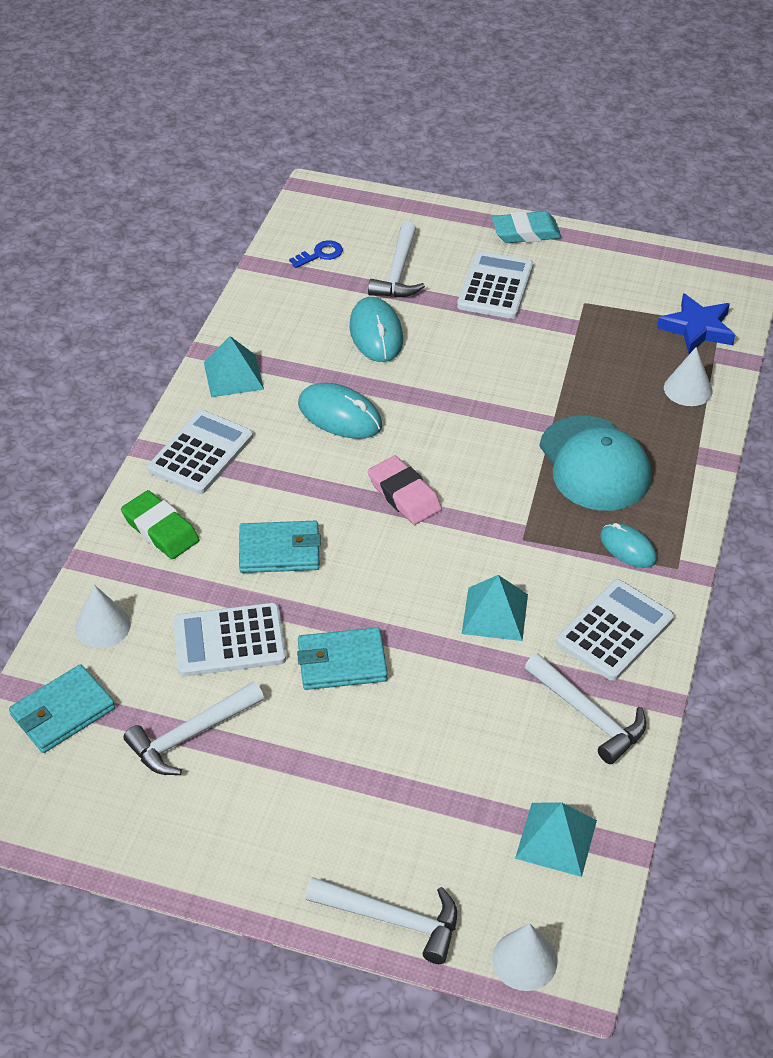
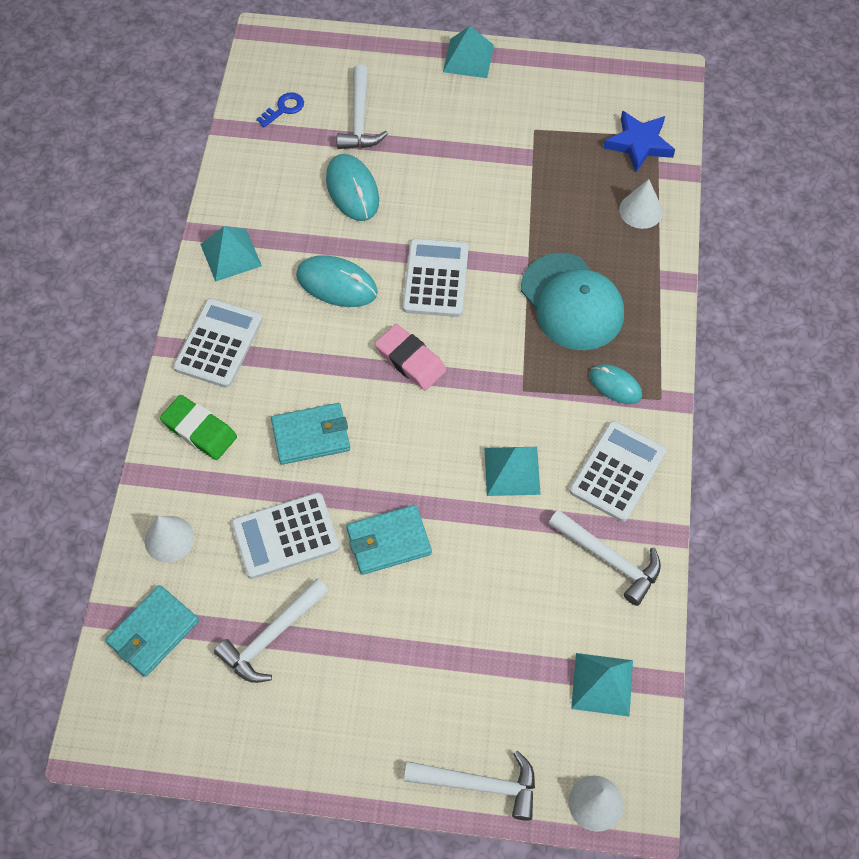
camera: 10 degrees left, 15 degrees up
(495, 286) = (451, 123): white calculator -> white calculator (436, 278)
(526, 232) = (468, 58): turquoise eraser -> turquoise pyramid

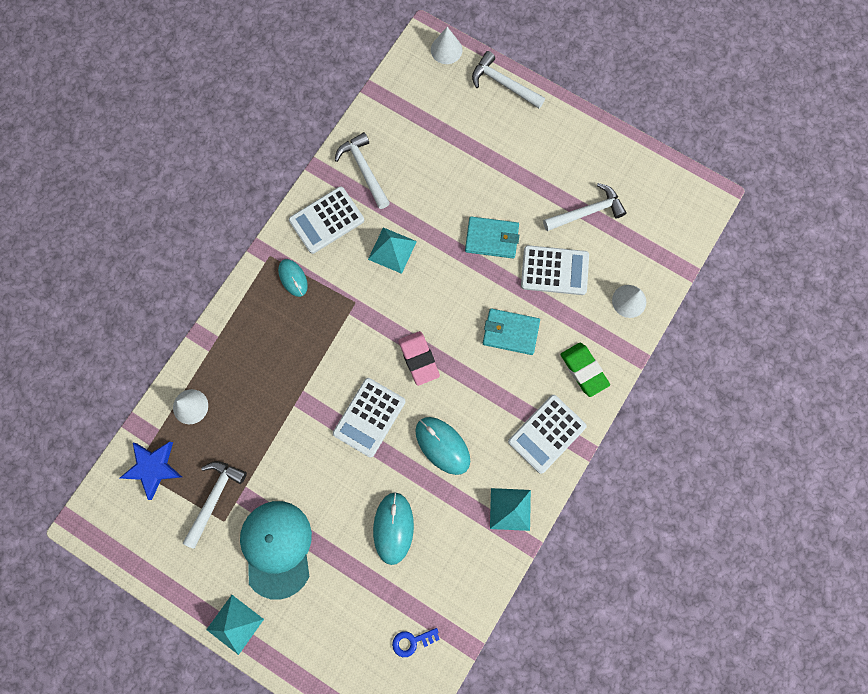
camera: 155 degrees left, 15 degrees up
(153, 632) = (657, 245): turquoise wallet -> none
(360, 119) = (355, 599): white hammer -> white hammer (214, 498)
(572, 302) = (285, 353): turquoise cap -> turquoise cap (277, 548)
(602, 684) = (409, 104): turquoise pyramid -> none

